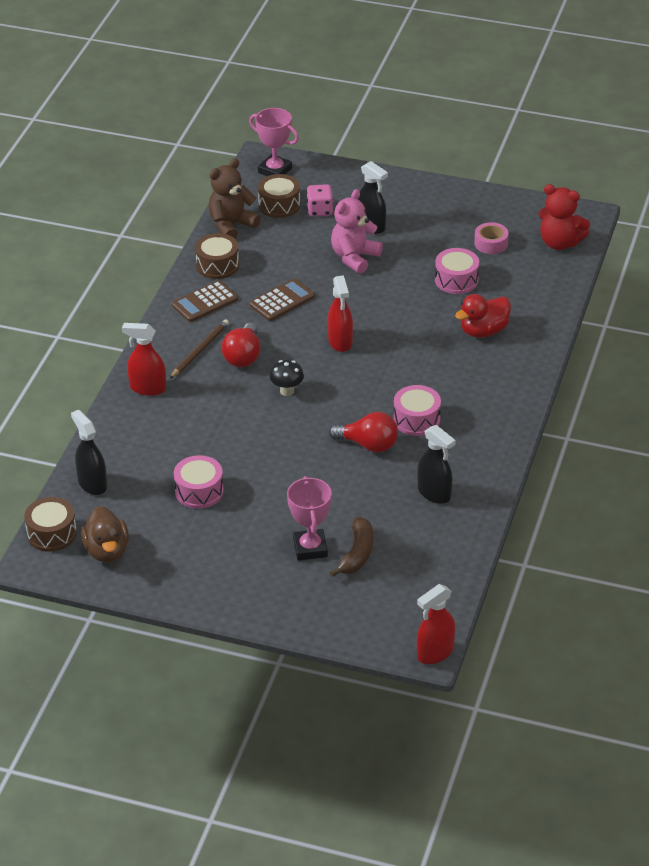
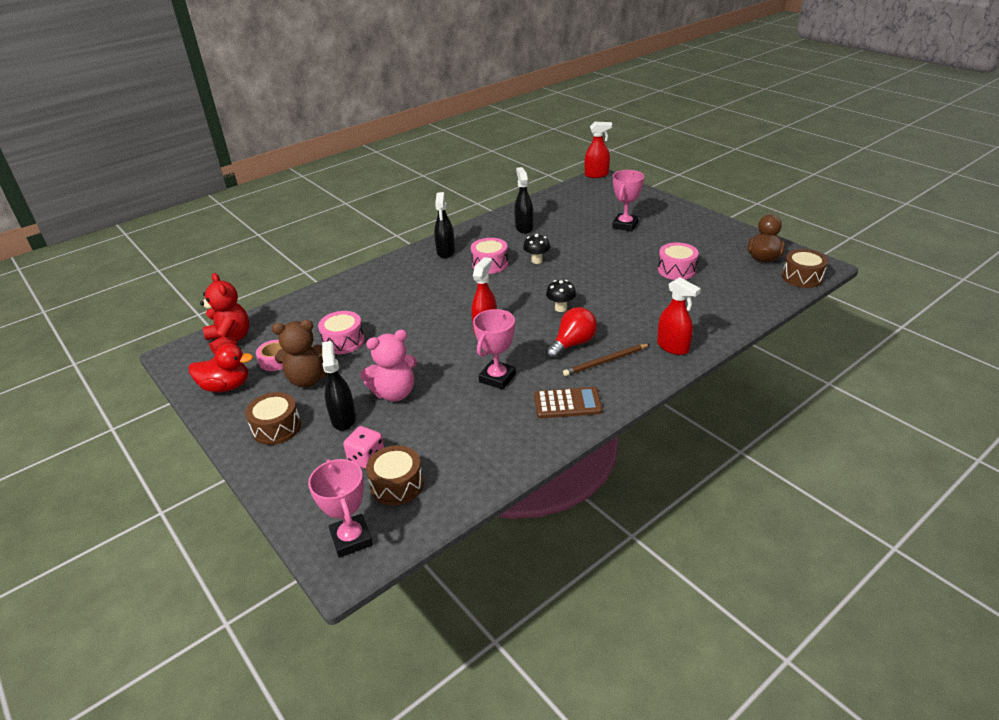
camera: 145 degrees left, 5 degrees down
(92, 484) = (757, 296): black spray bottle -> black spray bottle (446, 252)
(217, 265) = (524, 438): brown drum -> brown drum (276, 428)
(231, 225) = (469, 481): brown teddy bear -> brown teddy bear (308, 379)
(282, 301) = (497, 378): brown calculator -> pink trophy
(357, 554) = (599, 216): brown banana -> none
(368, 445) = (537, 261): red light bulb -> black mushroom
(483, 331) = (377, 299): red duck -> red duck (226, 386)

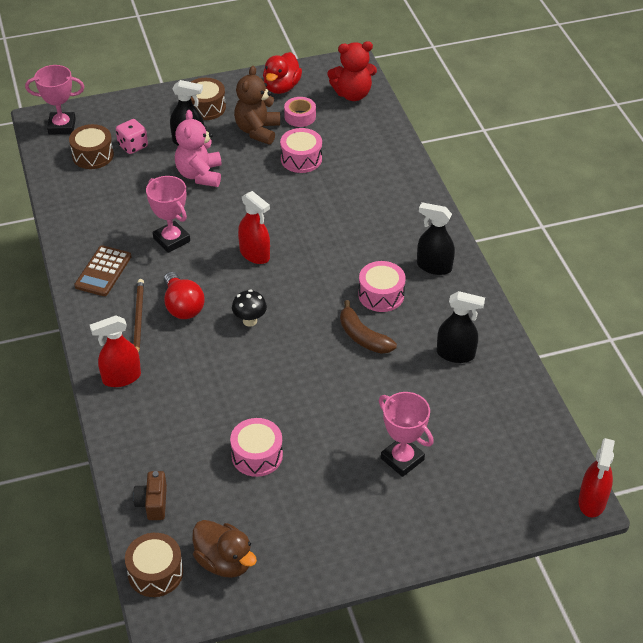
camera: 110 degrees right, 10 degrees up
(537, 261) = (363, 337): black mushroom -> brown banana
(758, 295) = (153, 503): none -> brown camera

